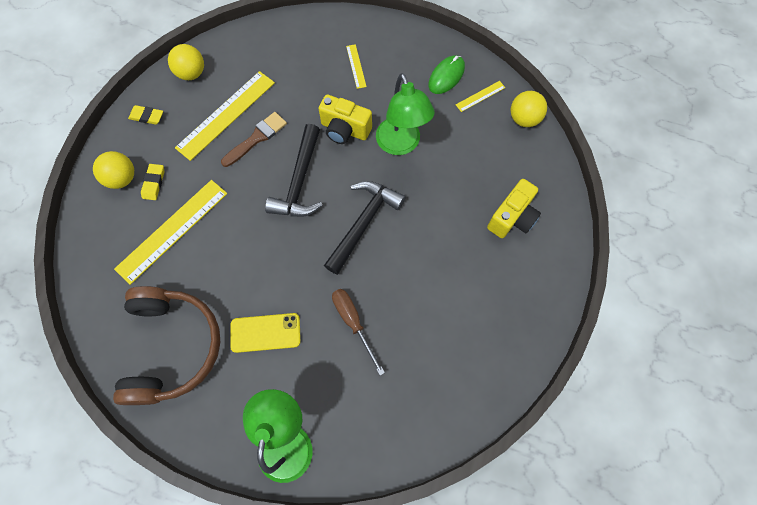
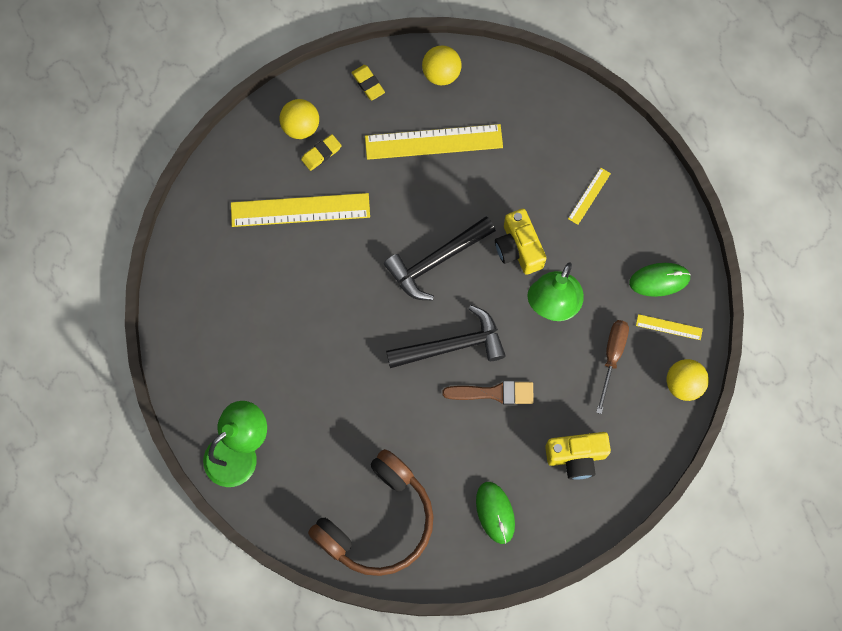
camera: 45 degrees right, 5 degrees up
(172, 347) = (220, 307): brown headphones -> brown headphones (378, 521)
(257, 138) = (438, 188): brown brush -> brown brush (494, 393)
(265, 332) = (295, 361): yellow phone -> none
(353, 323) = (366, 416): brown screwdriver -> brown screwdriver (612, 357)
(502, 301) = (495, 512): none -> green mouse

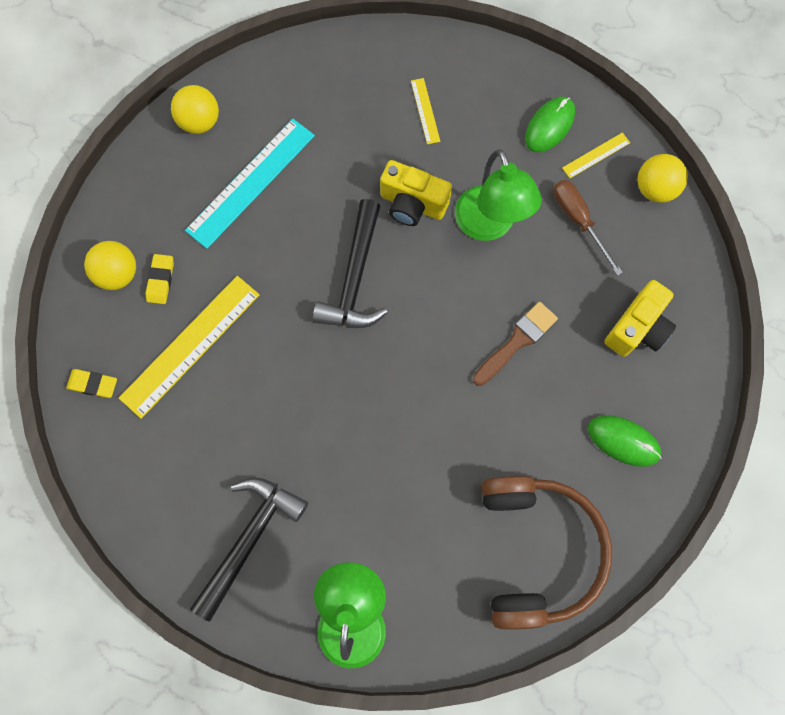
camera: 45 degrees left, 0 degrees up
(368, 83) = (143, 185): yellow eraser -> yellow eraser (93, 384)
(433, 142) = (250, 182): yellow ruler -> turquoise ruler
(452, 345) = (441, 335): black hammer -> black hammer (250, 538)

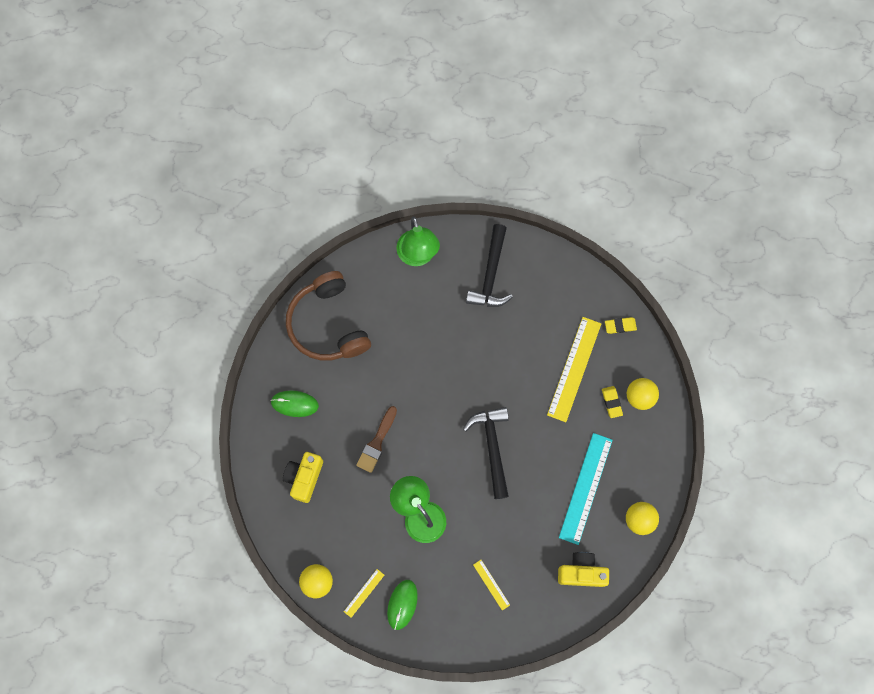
camera: 160 degrees right, 0 degrees up
(412, 204) = (474, 511): yellow camera -> yellow camera (581, 572)
(578, 221) = (362, 539): brown screwdriver -> none

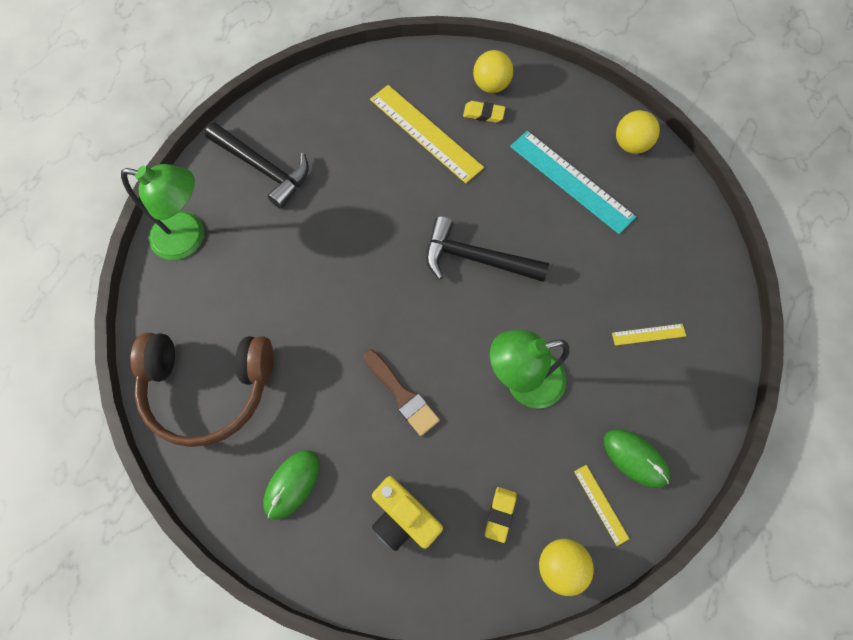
camera: 65 degrees left, 5 degrees down
(581, 572) = (670, 228): yellow camera -> none
(620, 326) = (401, 69): yellow eraser -> yellow eraser (500, 514)

